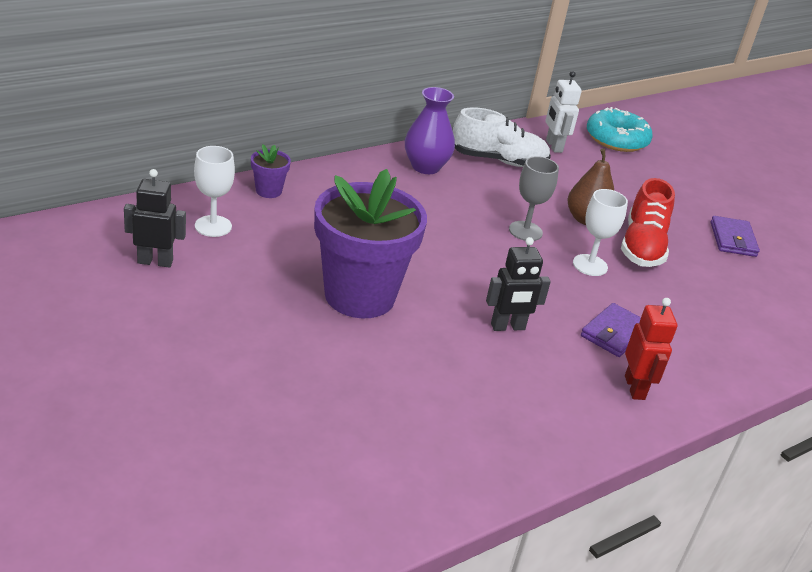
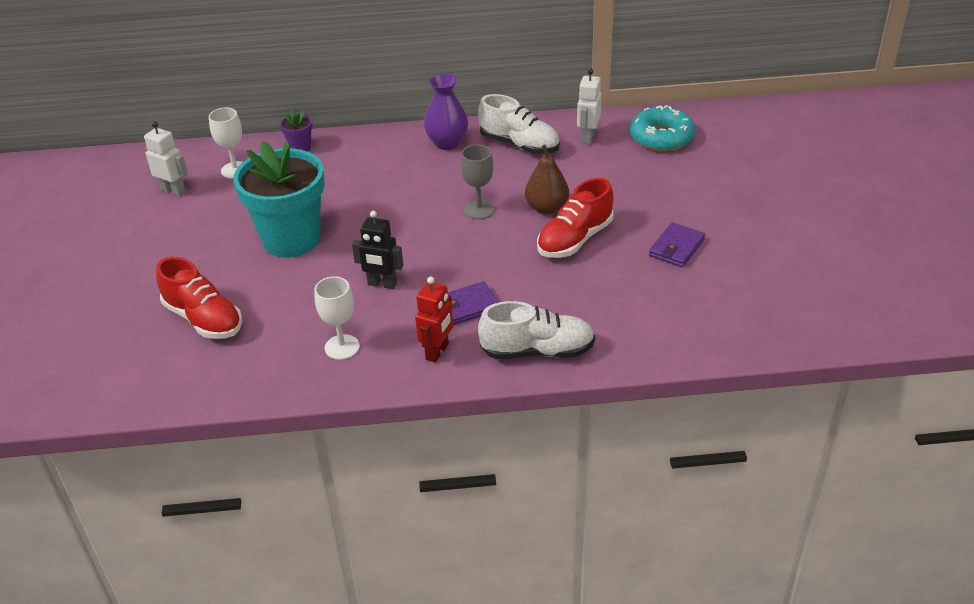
camera: 35 degrees right, 5 degrees up
(155, 262) = (173, 190): black robot -> white robot
(346, 411) = (204, 319): none -> red shoe
(359, 296) = (291, 239): purple flower pot -> turquoise flower pot
(590, 265) = (506, 248): white goblet -> white goblet (342, 347)
(722, 364) = (537, 351): none -> white shoe

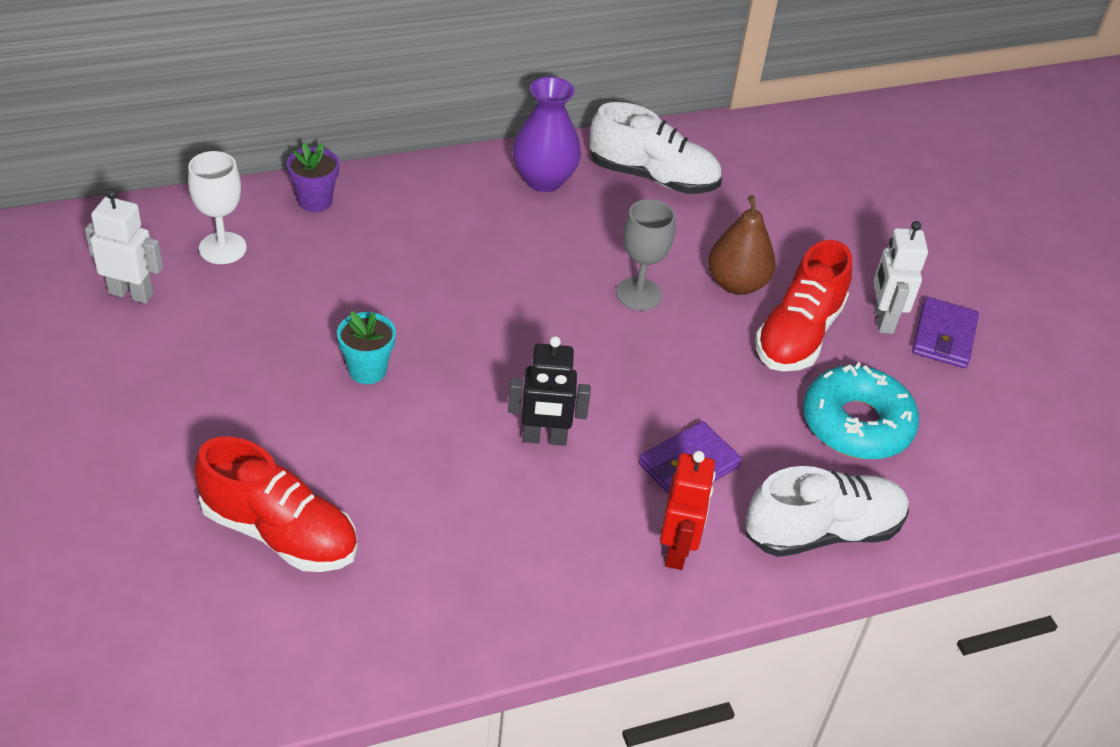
camera: 20 degrees left, 5 degrees up
(291, 239) = (367, 370): turquoise flower pot -> turquoise flower pot, size x0.41
(342, 347) = (527, 559): white goblet -> none
(587, 137) = (746, 159): white robot -> white robot (882, 319)
(661, 137) = (849, 154): turquoise donut -> turquoise donut (856, 424)

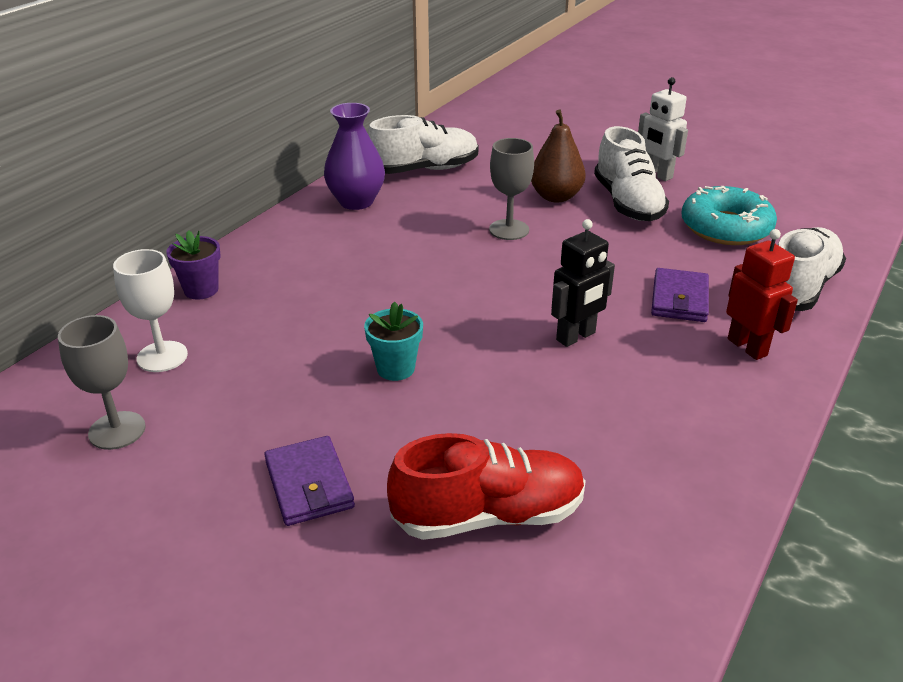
camera: 35 degrees left, 10 degrees down
(131, 293) = (117, 430): white robot -> grey goblet
(798, 334) = (627, 203): red shoe -> white shoe
(943, 336) = (697, 167): purple wallet -> purple wallet (309, 485)

